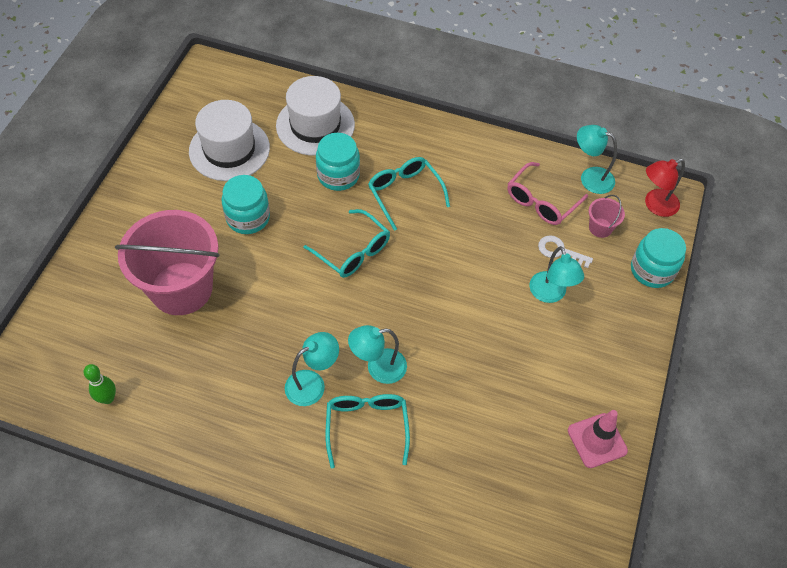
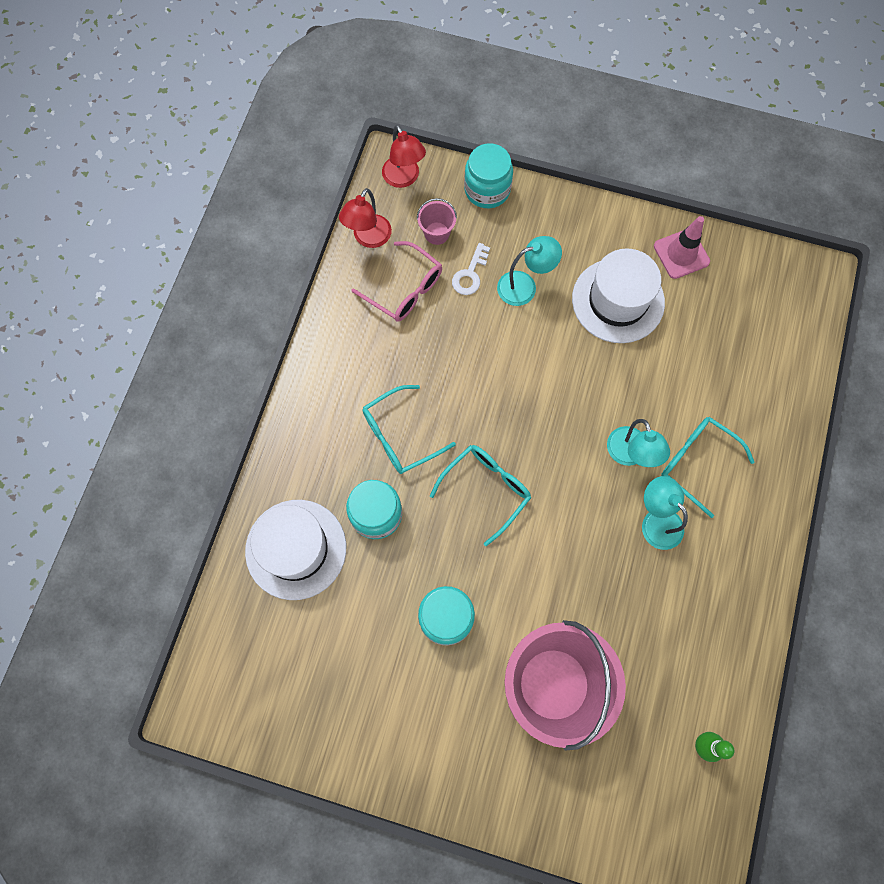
camera: 90 degrees left, 15 degrees up
(229, 149) = (339, 656): white hat -> white hat (618, 300)
(367, 426) = (696, 463): turquoise glasses -> turquoise glasses turned 45 degrees clockwise
(590, 177) = (368, 238): turquoise lamp -> red lamp

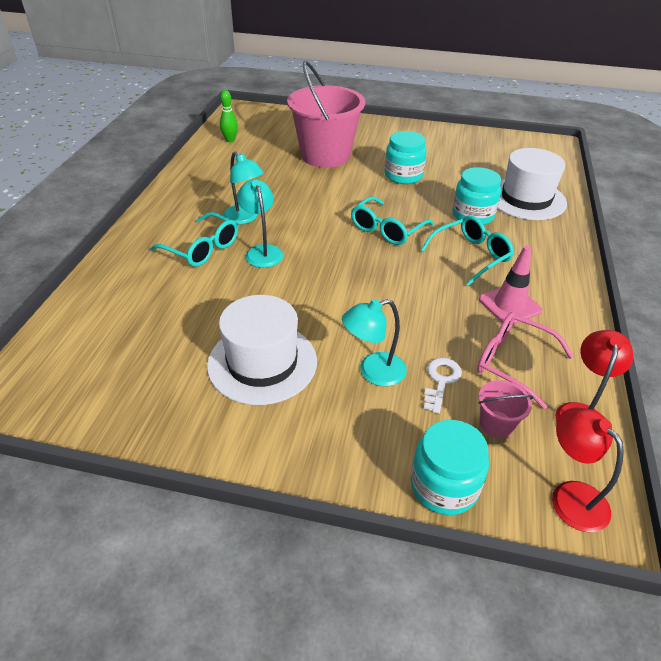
camera: 175 degrees right, 30 degrees down
(681, 254) = (174, 415): pink traffic cone -> pink traffic cone (510, 305)

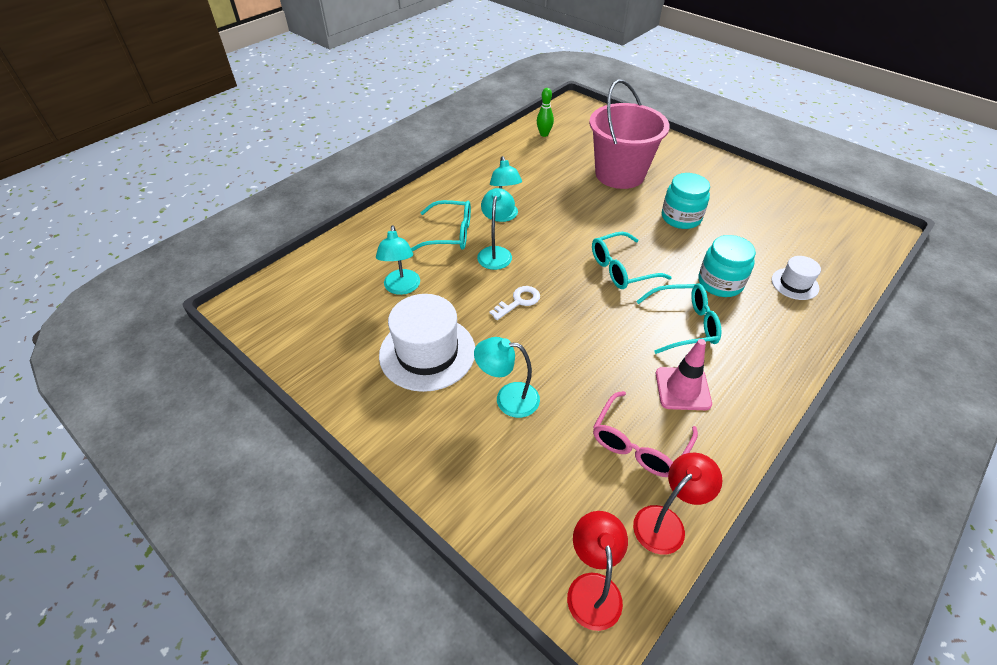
camera: 30 degrees right, 5 degrees up
(188, 313) = (402, 288): none -> turquoise lamp
(203, 249) = (450, 234): turquoise glasses -> turquoise glasses turned 60 degrees counterclockwise
(441, 381) = (560, 432): white key -> white key (519, 301)
(444, 486) = (491, 522): turquoise jar -> none
(496, 424) = (578, 493): pink bucket -> none
(512, 362) = (639, 444): pink glasses -> pink glasses turned 120 degrees counterclockwise
(526, 199) = (794, 284): white hat -> white hat, size x0.52

